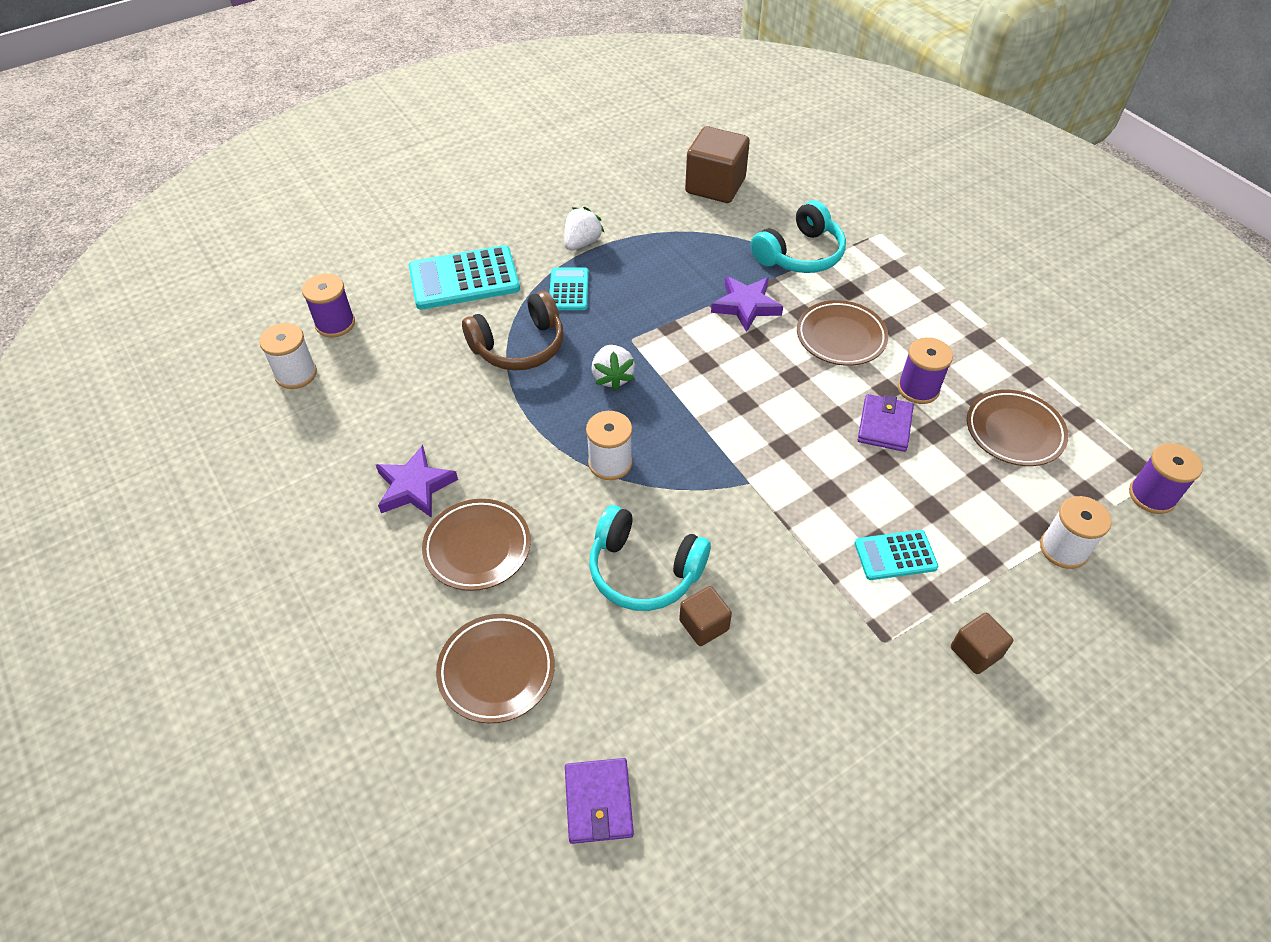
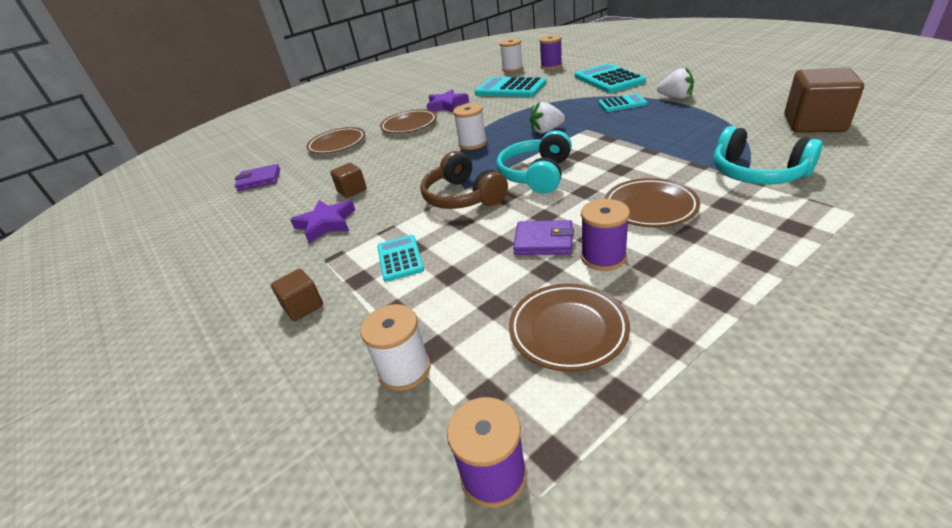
camera: 90 degrees right, 15 degrees down
(404, 391) = (510, 88): none -> turquoise calculator
(519, 346) = (559, 103): brown headphones -> brown headphones (463, 197)
(644, 571) = (392, 167): turquoise headphones -> turquoise headphones (536, 174)
(746, 306) = (657, 160): purple star -> purple star (326, 224)

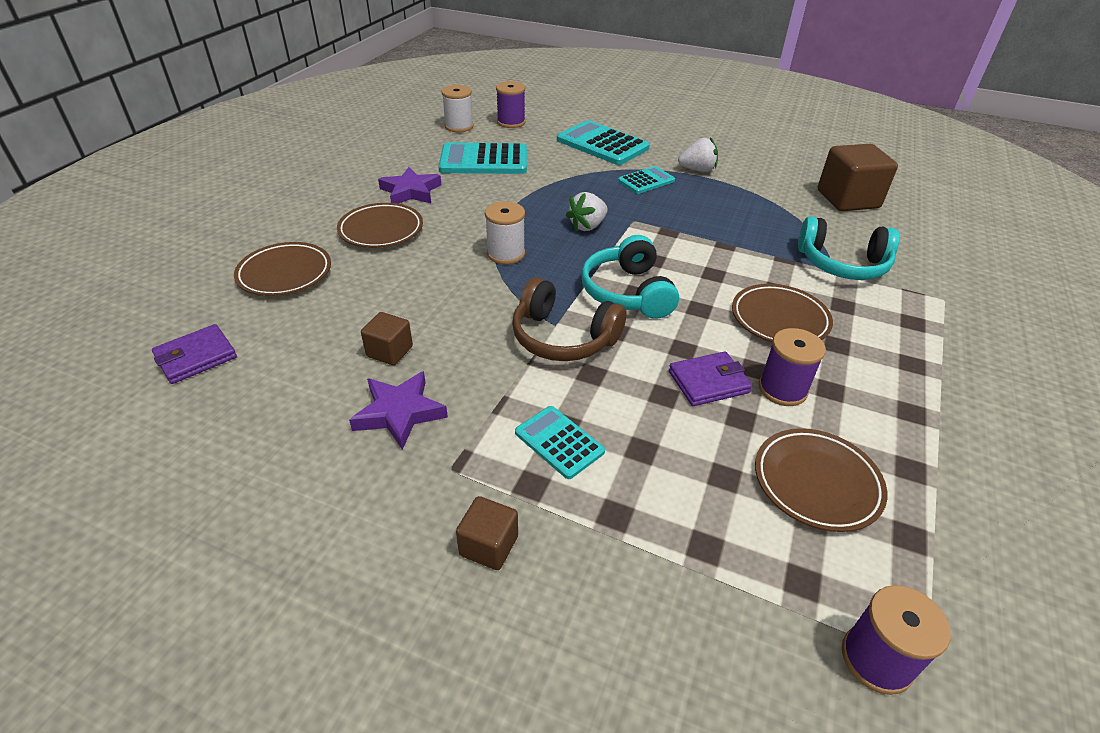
camera: 35 degrees left, 5 degrees up
(404, 370) = (696, 584): white spool -> none

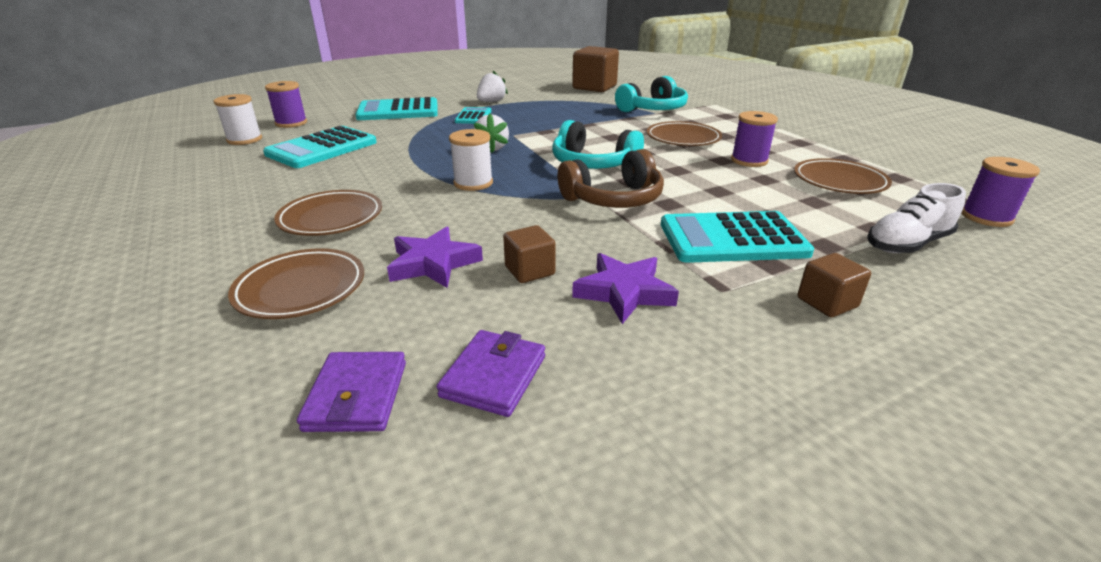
camera: 50 degrees left, 10 degrees down
(411, 191) = (298, 188): purple star -> purple star (433, 263)
(559, 442) = (732, 239): turquoise calculator -> turquoise calculator, size x1.77
(691, 585) = (907, 244): none -> white shoe
(708, 382) = (720, 175): purple wallet -> purple wallet (494, 376)

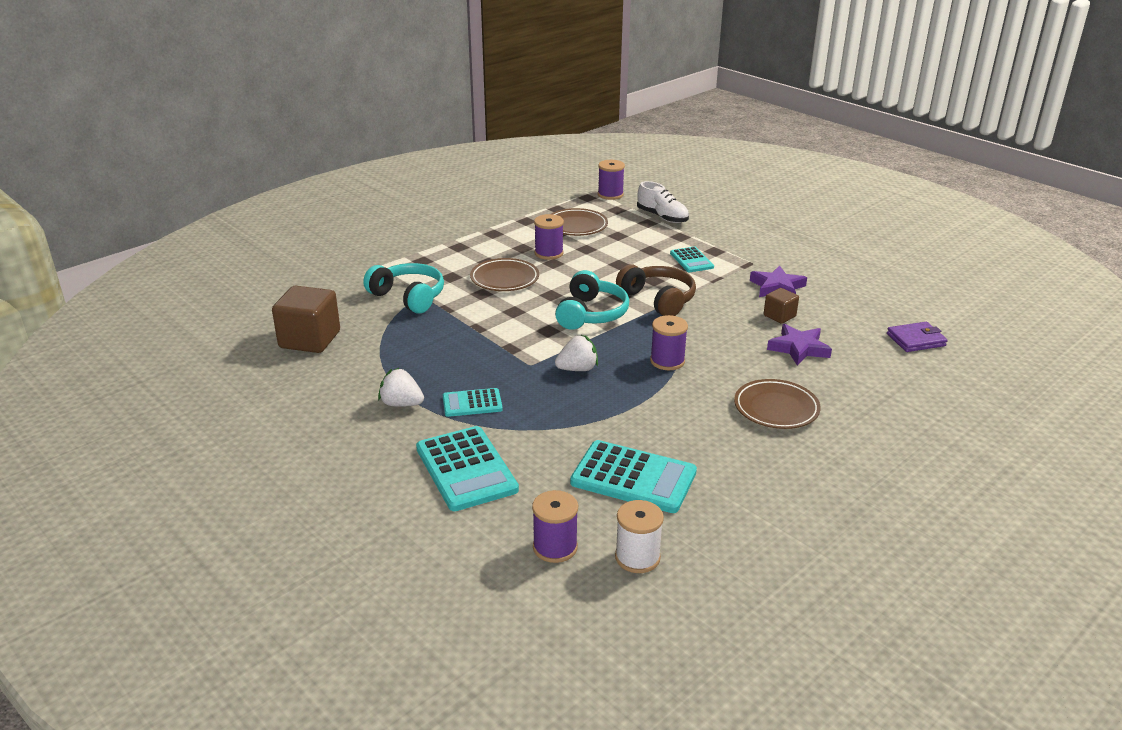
camera: 105 degrees left, 0 degrees up
(301, 289) = (864, 385): brown plate -> none
(473, 183) = (667, 361): white spool -> purple spool
(494, 376) = (871, 311): purple wallet -> none
(732, 239) = (691, 260): turquoise calculator -> turquoise calculator, size x0.56
(827, 302) = (743, 240): brown cube -> none

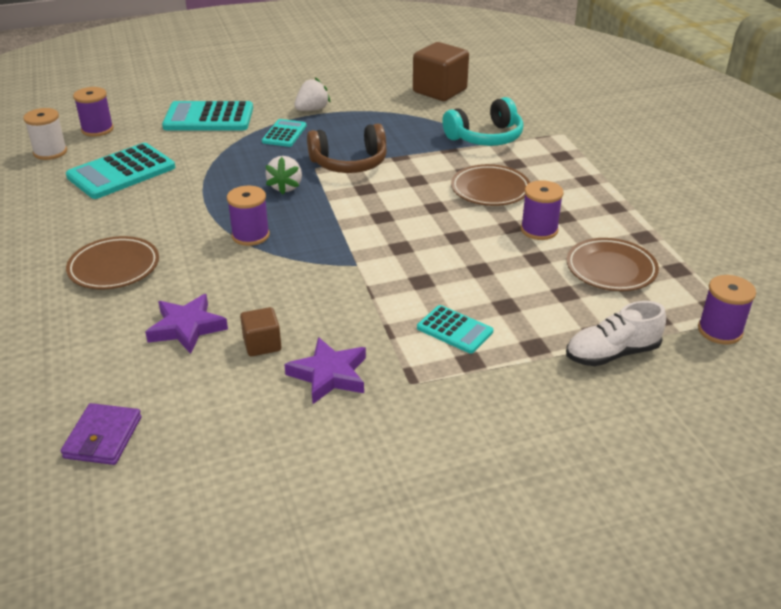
camera: 115 degrees right, 5 degrees up
(591, 314) = (376, 219): turquoise headphones -> none
(658, 299) = (373, 269): brown headphones -> brown headphones (349, 163)
(691, 260) = (454, 330): turquoise calculator -> turquoise calculator turned 150 degrees counterclockwise

